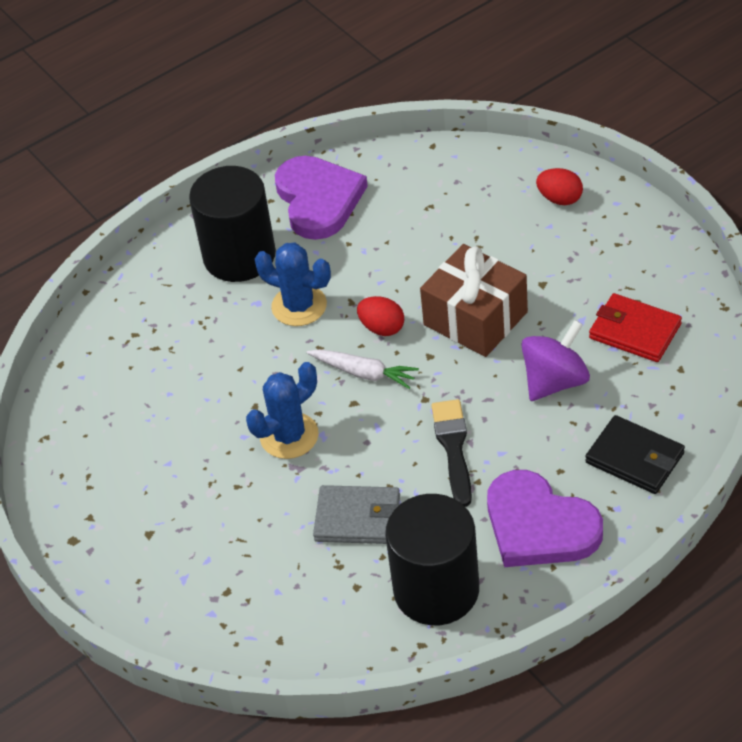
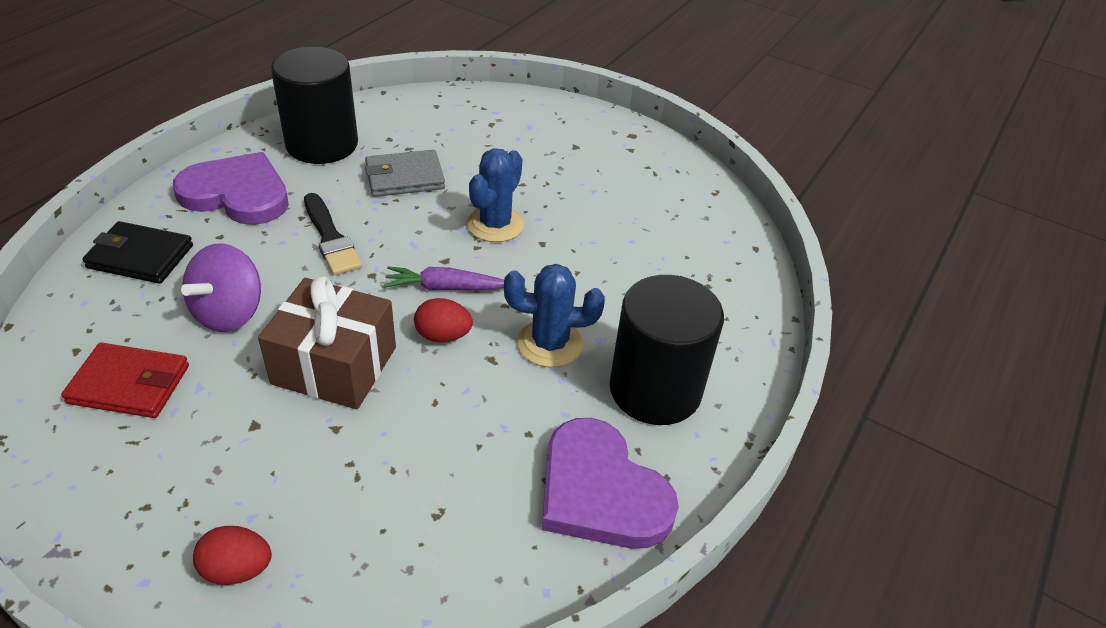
camera: 150 degrees right, 5 degrees down
(364, 373) = (445, 287): white carrot -> purple carrot

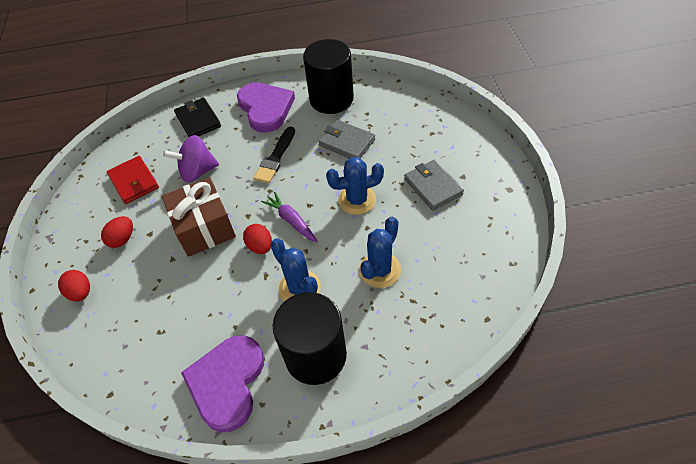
camera: 55 degrees right, 10 degrees up
(215, 460) = (122, 239): none -> red egg
(559, 170) = (433, 186): none -> grey wallet
(609, 271) = (380, 270): none -> blue cactus

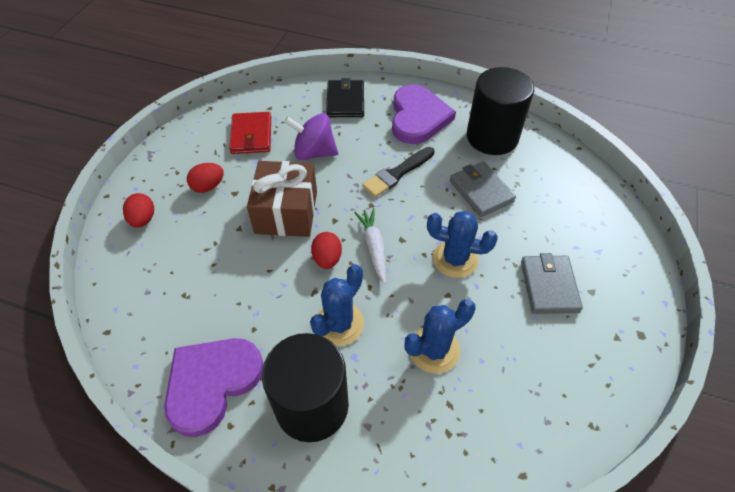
camera: 25 degrees right, 0 degrees up
(291, 220) = (373, 247): purple carrot -> white carrot
(299, 288) = (339, 324): blue cactus -> blue cactus turned 45 degrees clockwise

